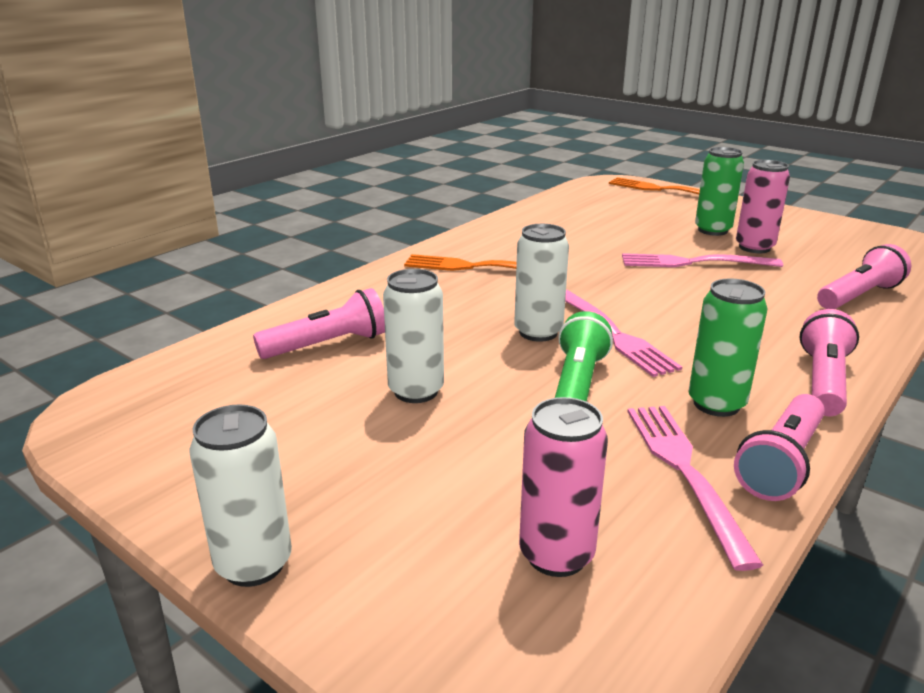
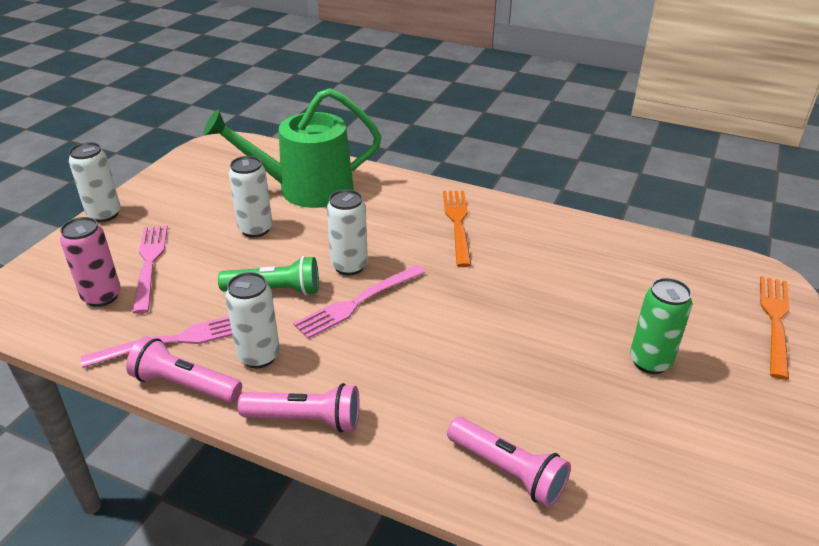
camera: 75 degrees right, 10 degrees up
(328, 345) = (306, 189): pink flashlight -> green watering can
(692, 262) = (537, 345): pink fork -> pink fork (149, 263)
(716, 404) = (259, 356): green can -> white can
(754, 247) = (613, 394): pink can -> none

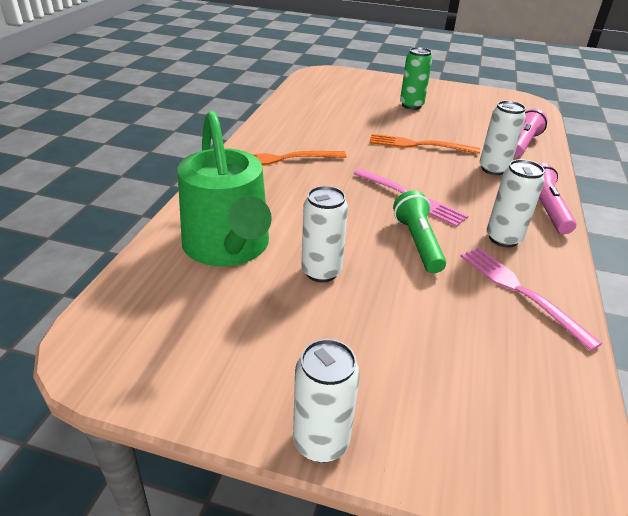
camera: 100 degrees left, 0 degrees up
(102, 296) = (495, 371): pink can -> none
(149, 263) = (415, 346): pink fork -> none
(185, 385) = (562, 272): pink flashlight -> none
(349, 266) = (364, 206): white can -> white can (493, 169)
(775, 320) = (358, 75): orange fork -> orange fork (417, 145)

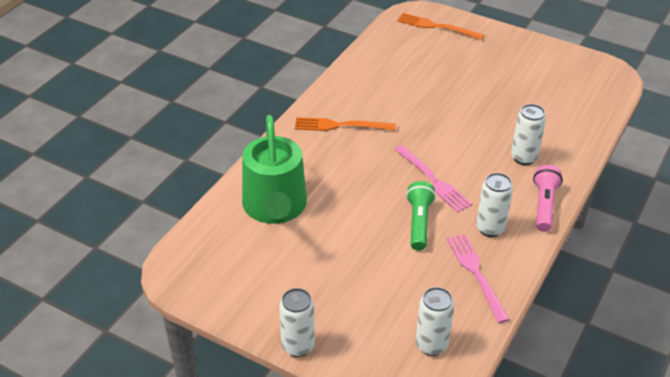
camera: 15 degrees right, 5 degrees up
(321, 272) = (336, 237): white can -> white can (431, 345)
(411, 105) = (486, 69): green can -> none
(417, 145) = (468, 122): orange fork -> orange fork (436, 27)
(522, 144) = (571, 131): pink flashlight -> none

